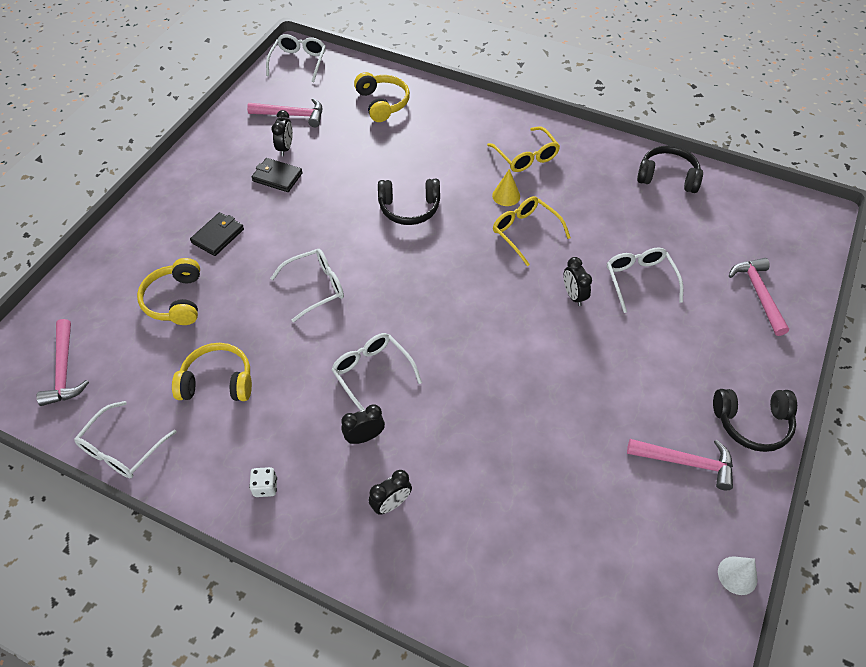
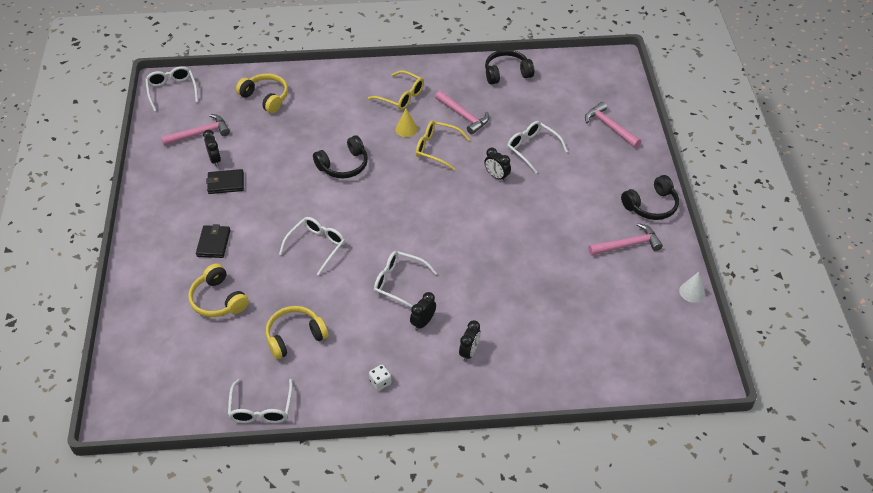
camera: 30 degrees left, 5 degrees down
(64, 370) = (172, 382): pink hammer -> pink hammer (463, 116)

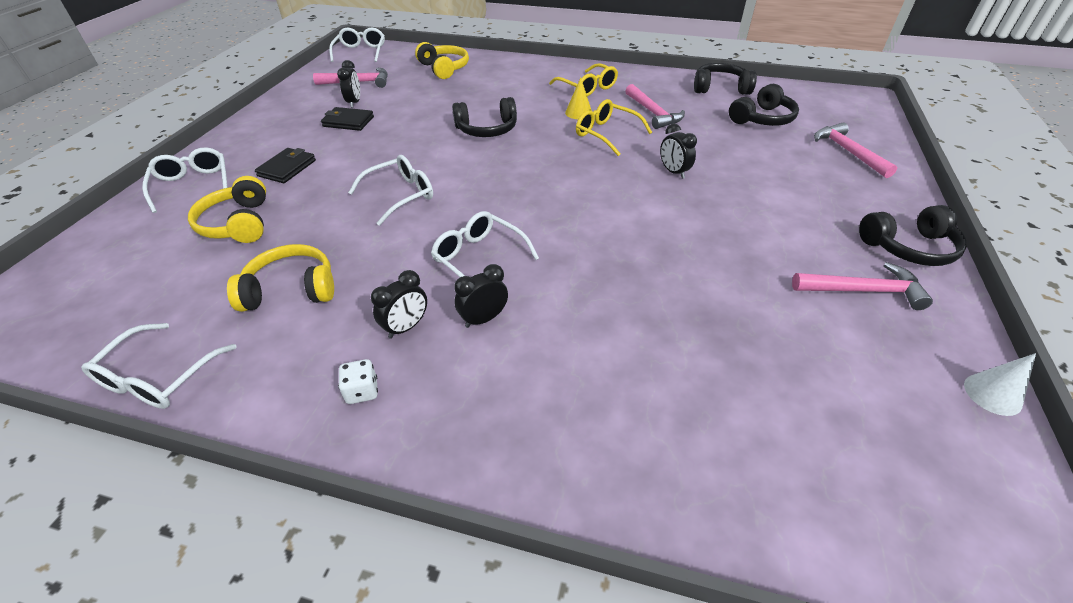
camera: 20 degrees right, 5 degrees down
(469, 352) = (535, 384): black clock -> black clock (406, 327)
(532, 149) = (732, 154): white glasses -> white glasses (193, 185)
(546, 104) = (762, 119): none -> black headphones

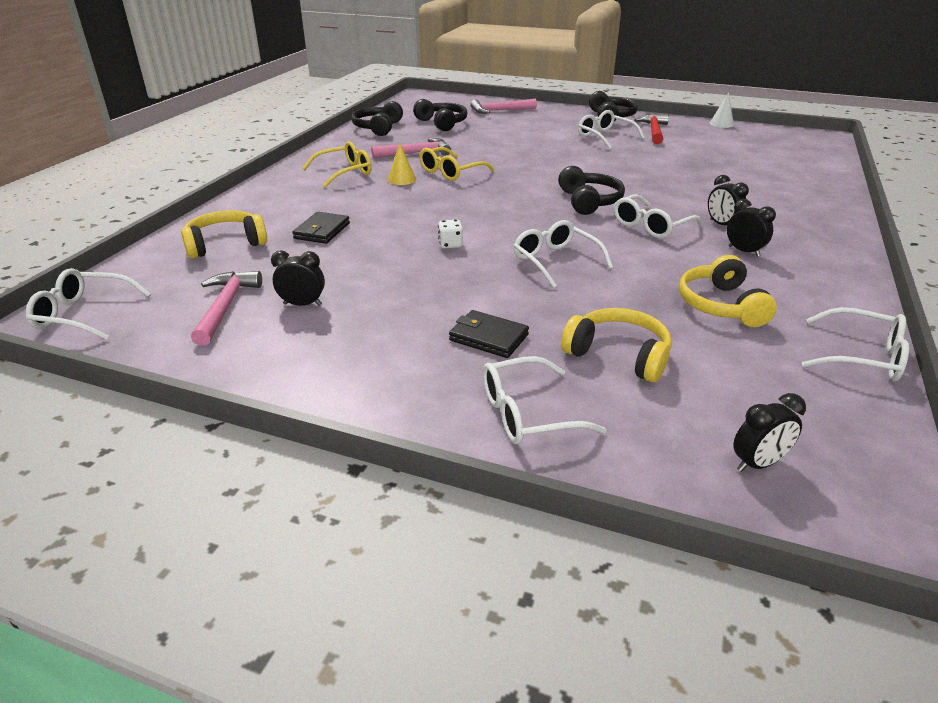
camera: 85 degrees left, 10 degrees down
(238, 223) = (618, 355): yellow headphones -> yellow headphones turned 135 degrees counterclockwise
(348, 122) = (365, 304): black wallet -> black wallet (322, 231)
(362, 391) = (815, 264): white dice -> white dice (450, 244)
(487, 129) = (422, 220): black headphones -> black headphones (589, 201)
(673, 172) = (521, 156): black clock -> black clock (758, 463)
(794, 237) = (605, 137): none -> white glasses
(862, 290) = (654, 131): pink hammer -> red hammer

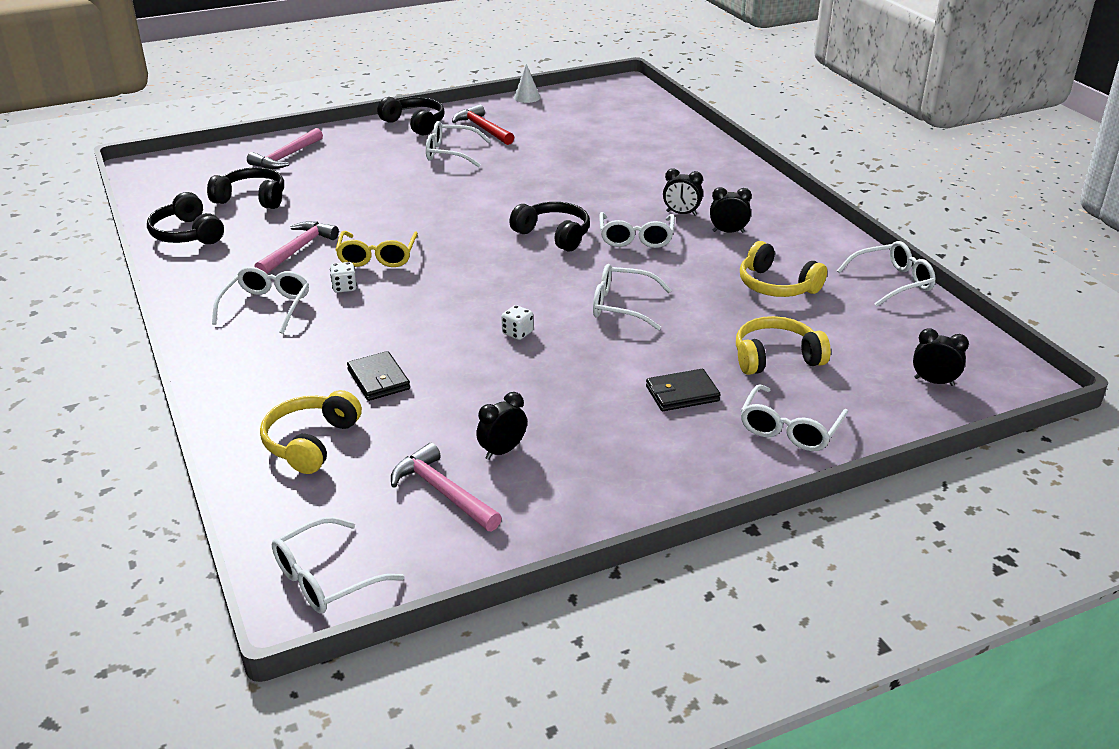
camera: 45 degrees left, 0 degrees up
(345, 172) = (266, 306): yellow glasses -> white glasses
(401, 179) = (344, 287): yellow cone -> white dice
(758, 463) = (934, 381): black clock -> black clock turned 90 degrees counterclockwise

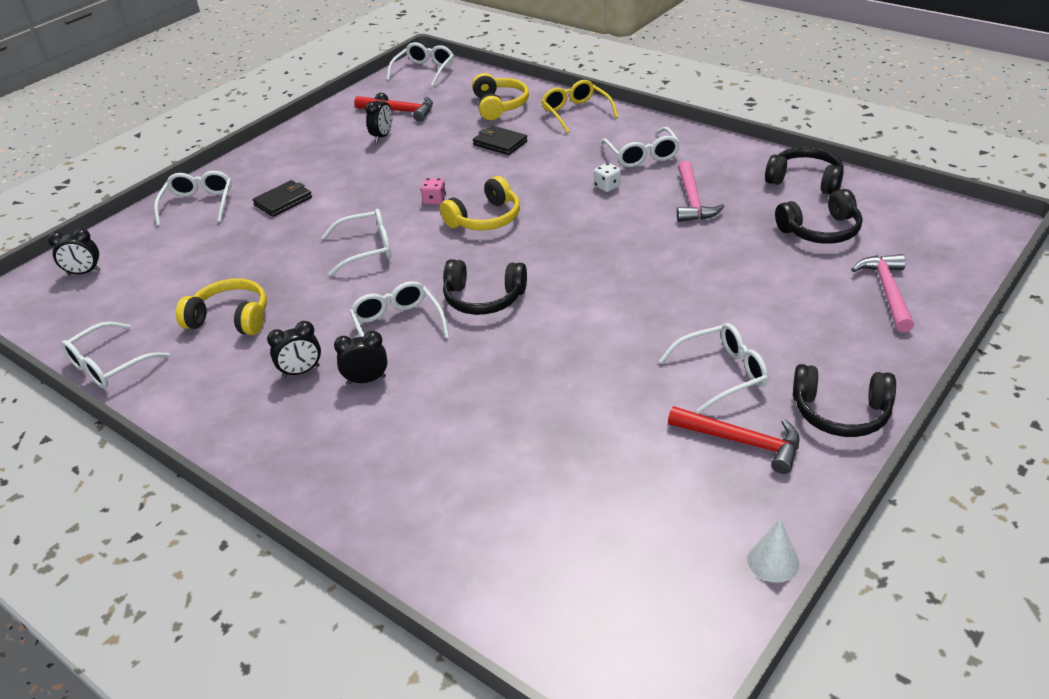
camera: 155 degrees right, 5 degrees up
(377, 257) = (617, 218): yellow glasses -> yellow glasses (576, 113)
(443, 492) = (399, 111): pink hammer -> red hammer
(517, 333) = (434, 200): white dice -> pink dice
(776, 358) = (218, 249): yellow headphones -> yellow headphones (485, 219)

